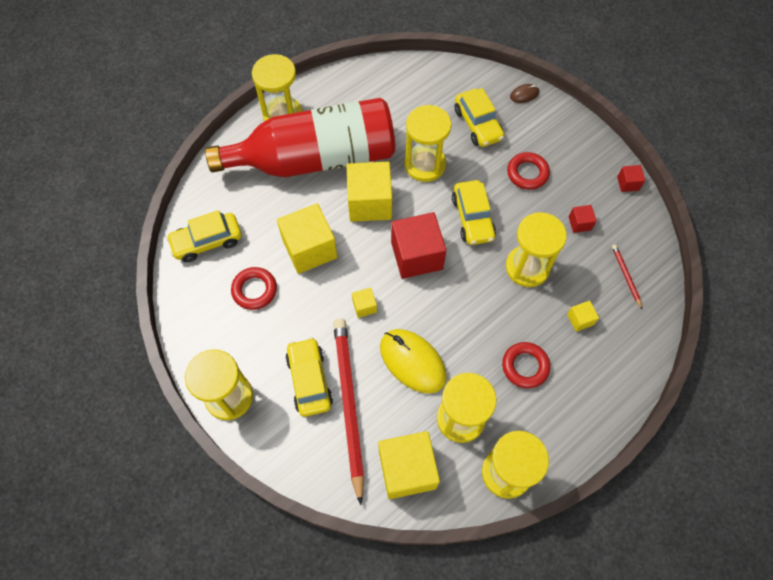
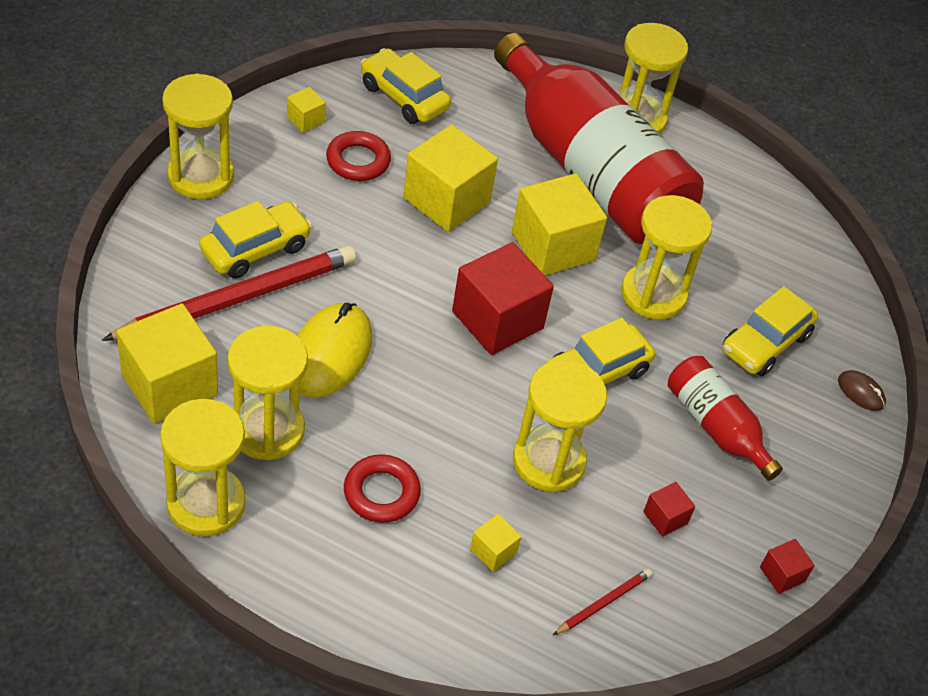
camera: 60 degrees right, 15 degrees down
(364, 306) = (389, 280): yellow cube -> yellow cube (305, 120)
(527, 173) = (716, 427): red ring -> red bottle

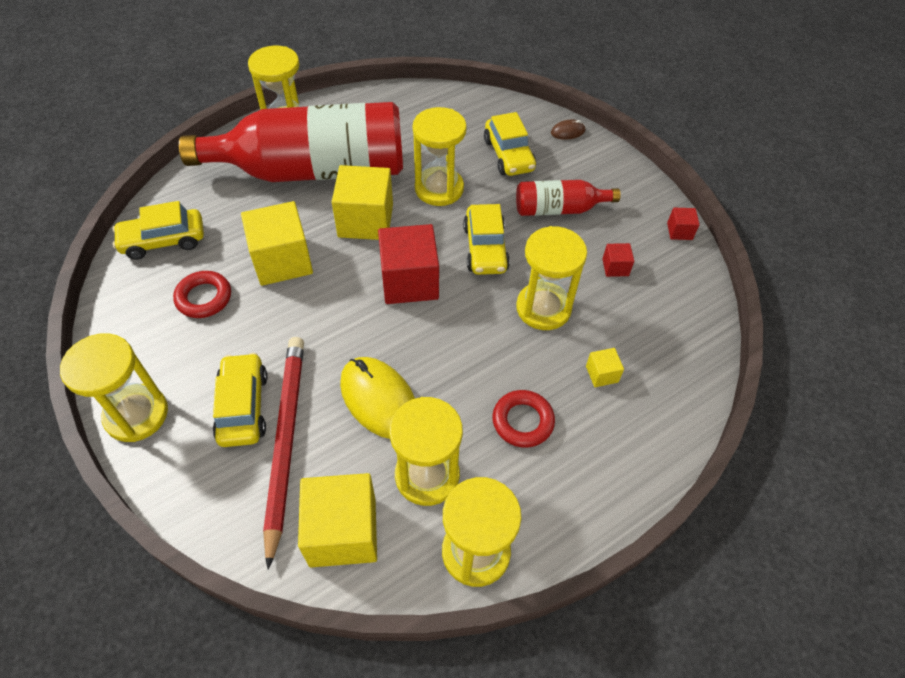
camera: 55 degrees left, 5 degrees up
(305, 120) = (135, 313): yellow cube -> none
(603, 603) = (666, 331): red pencil -> none

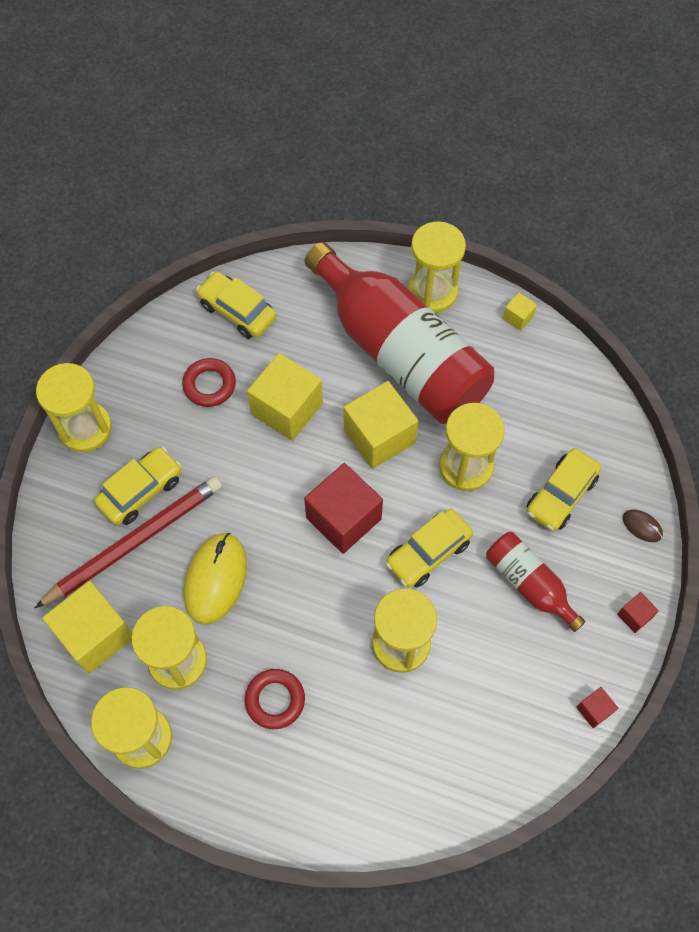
camera: 55 degrees right, 10 degrees up
(602, 374) = (368, 735): yellow cube -> yellow cube (518, 317)
(615, 267) = (498, 677): red cube -> red cube (634, 616)

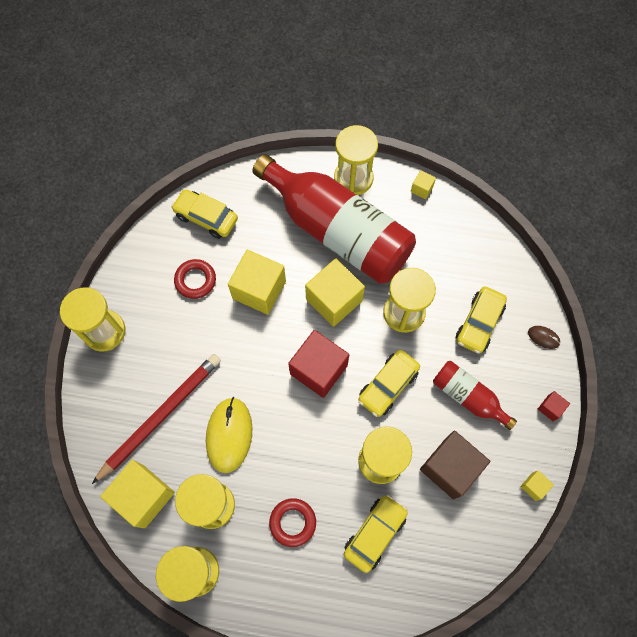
camera: 10 degrees left, 5 degrees up
(141, 491) = (157, 374): yellow car -> yellow car (374, 533)
(489, 668) = (450, 468): none -> brown cube
(594, 710) = (533, 486): red cube -> yellow cube

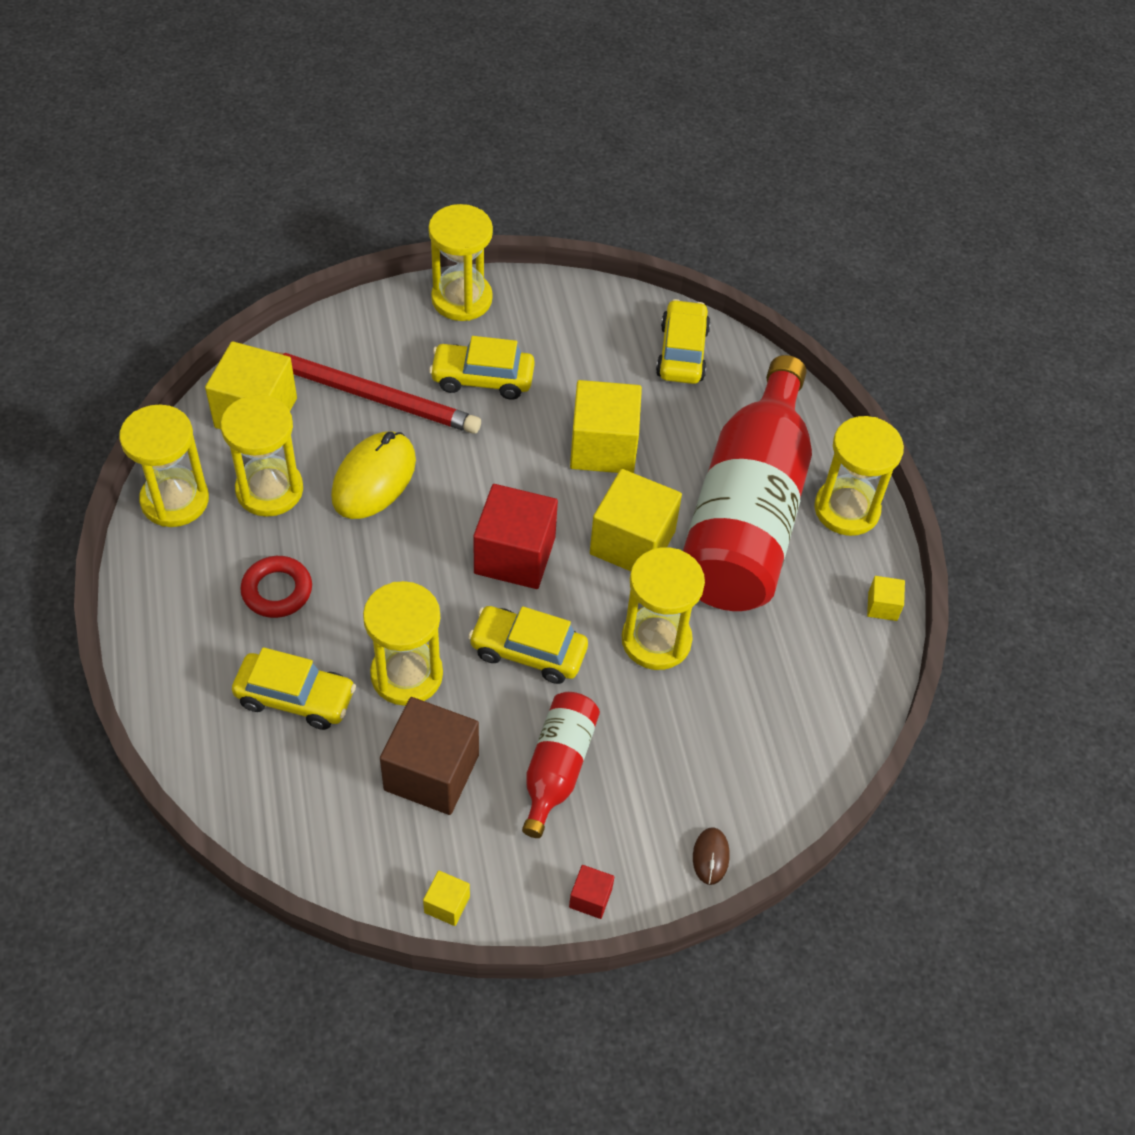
camera: 65 degrees right, 15 degrees down
(195, 280) = (581, 370): red ring -> none
(229, 435) = (374, 479): yellow mouse -> yellow mouse turned 45 degrees counterclockwise
(479, 323) = (689, 752): yellow car -> yellow car (482, 379)

